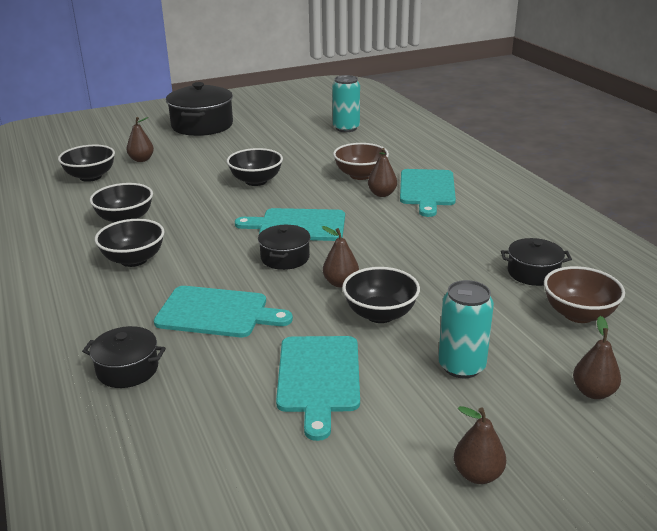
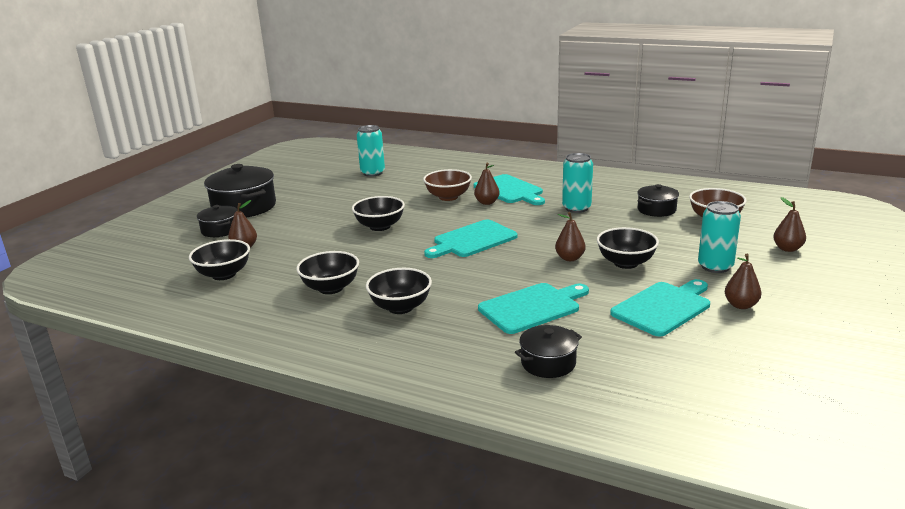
camera: 40 degrees left, 5 degrees down
(285, 258) = (505, 260): black pot -> black pot (220, 230)
(319, 378) = (663, 307): turquoise cutting board -> turquoise cutting board turned 90 degrees counterclockwise
(452, 235) = (576, 208): none -> turquoise can
(477, 474) = (815, 306): brown pear -> brown pear (741, 305)

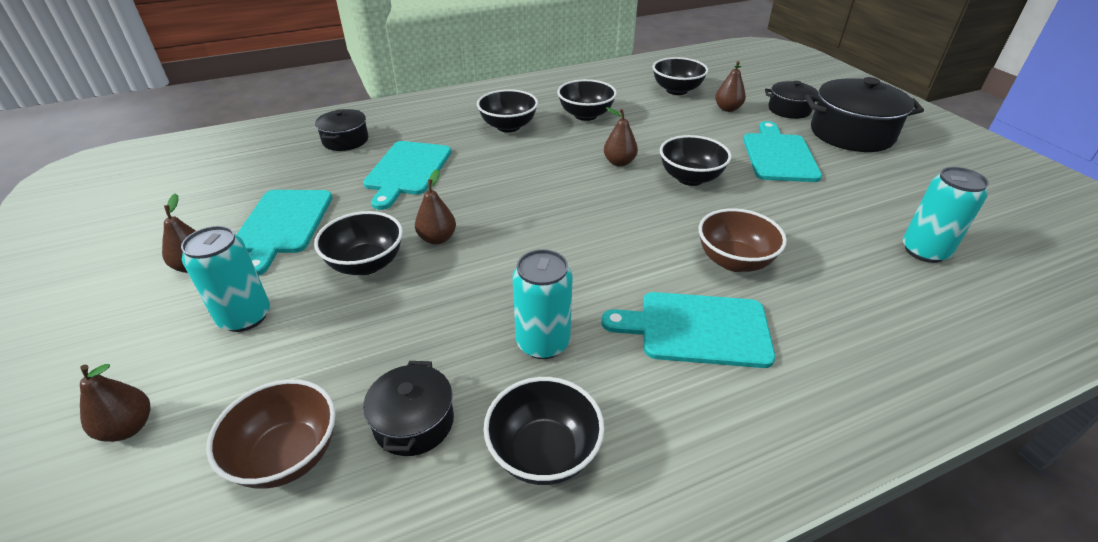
camera: 130 degrees right, 15 degrees up
(472, 240) = (572, 209): turquoise cutting board -> turquoise cutting board (778, 155)
(487, 202) = (672, 279): brown pear -> brown pear (619, 162)
(616, 190) = (544, 453): none -> black bowl

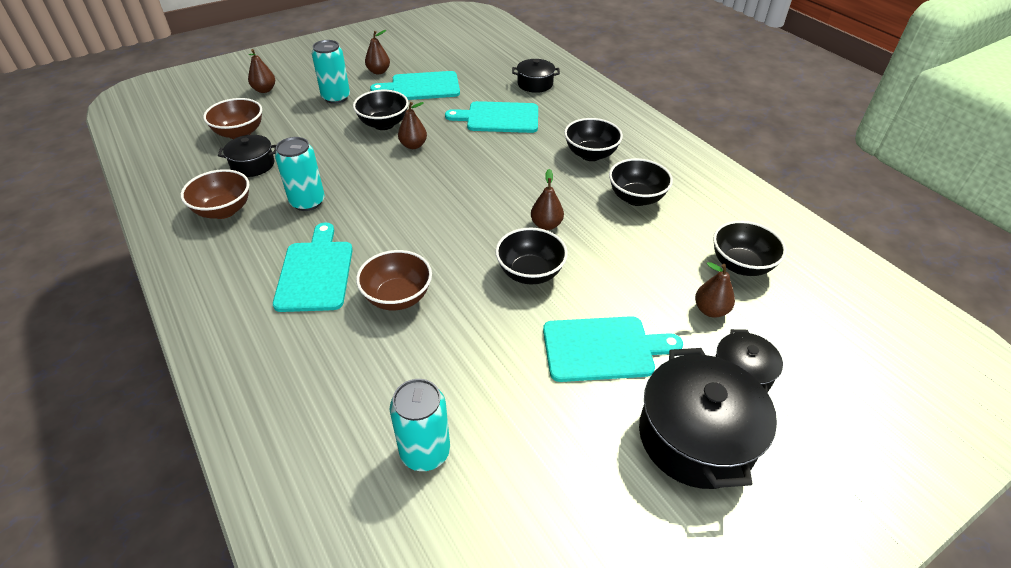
camera: 80 degrees right, 5 degrees up
(544, 453) = (224, 210): black bowl -> brown bowl

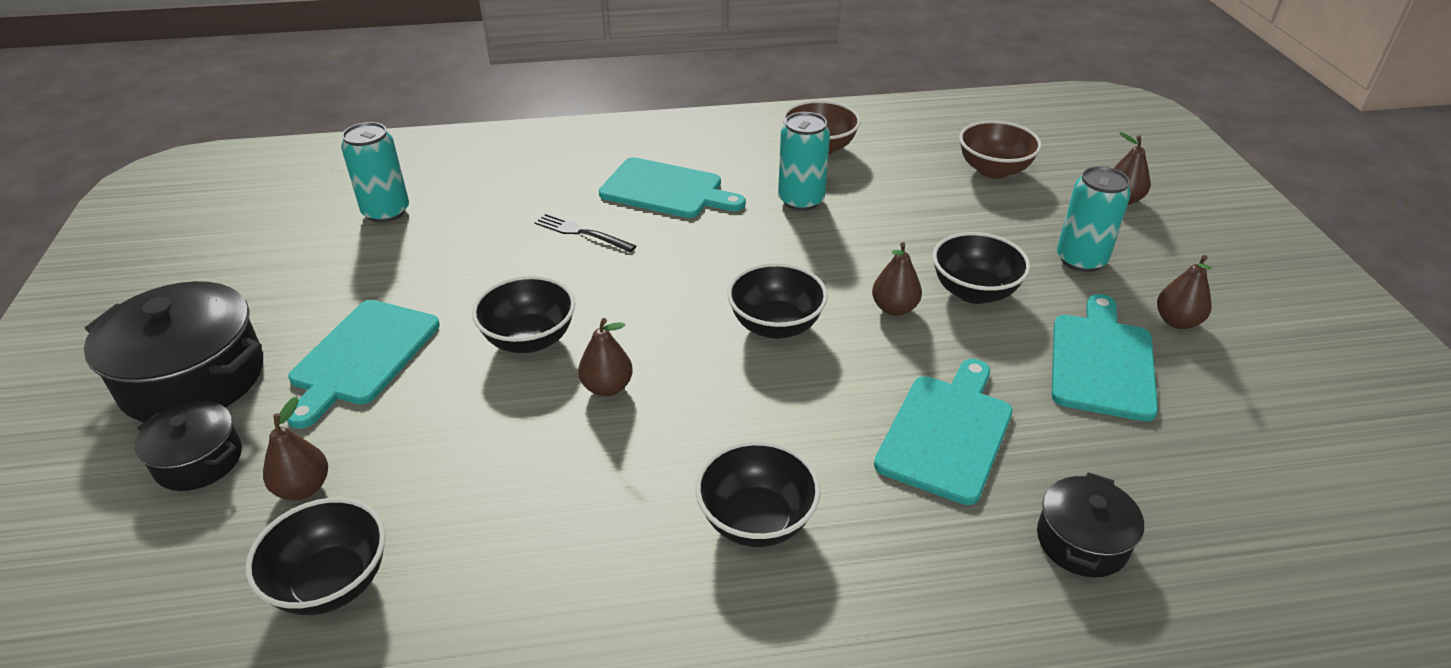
camera: 115 degrees right, 5 degrees down
(253, 165) = (908, 173): black pot -> none
(397, 297) = (581, 233): brown bowl -> black fork
(636, 198) = (589, 527): black bowl -> black bowl (775, 326)

